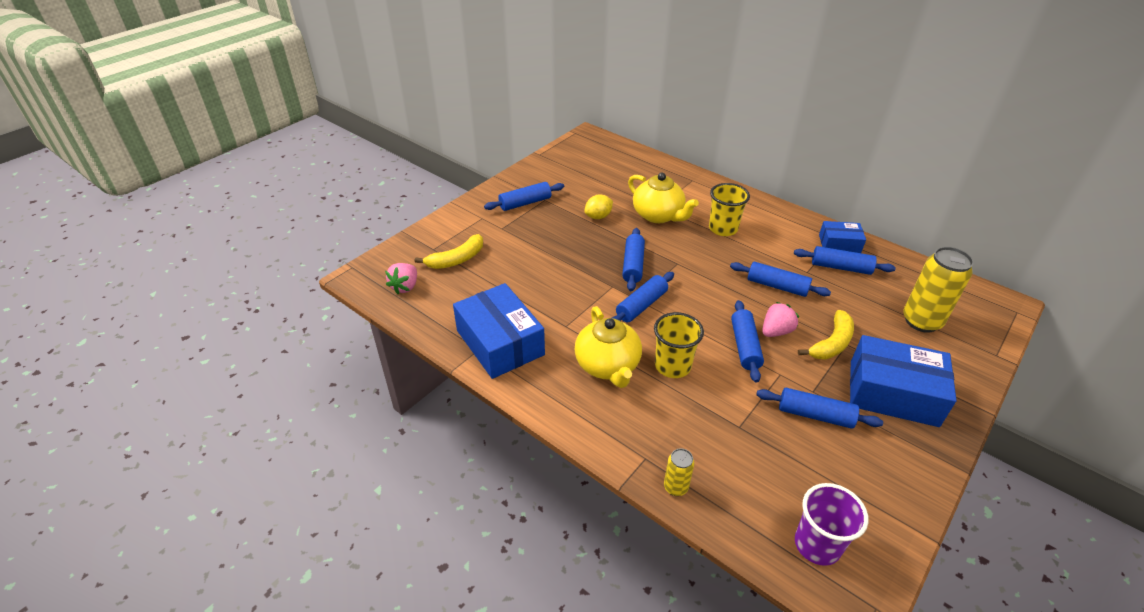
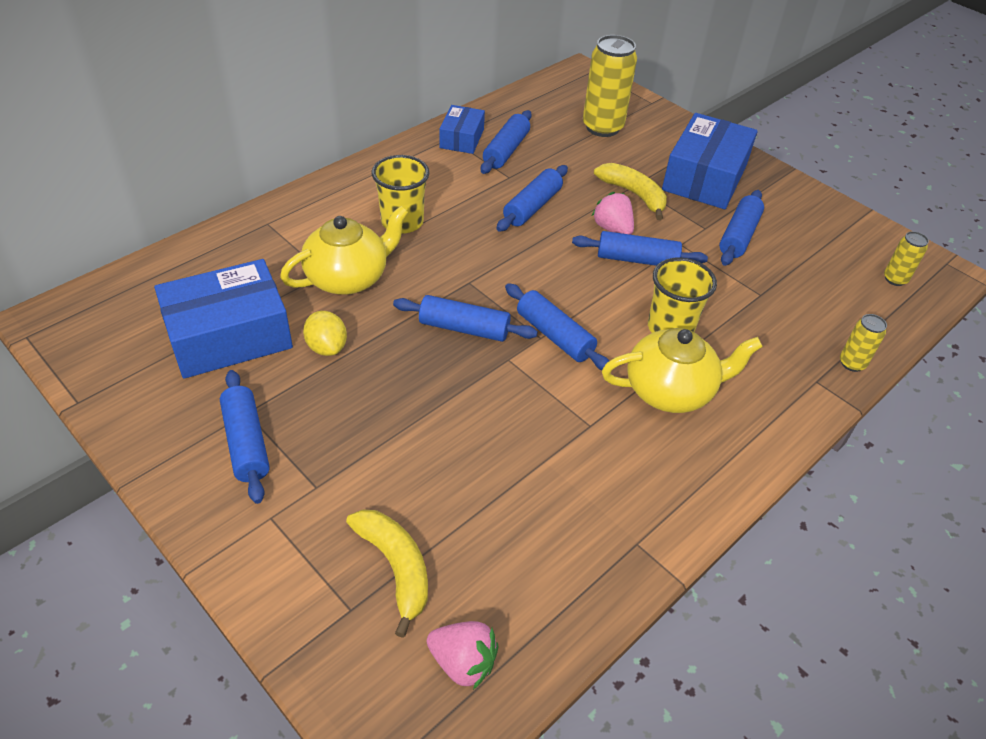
camera: 85 degrees left, 5 degrees up
(500, 342) = (623, 512): blue box -> blue box (229, 335)
(817, 545) = (895, 279): purple cup -> yellow can

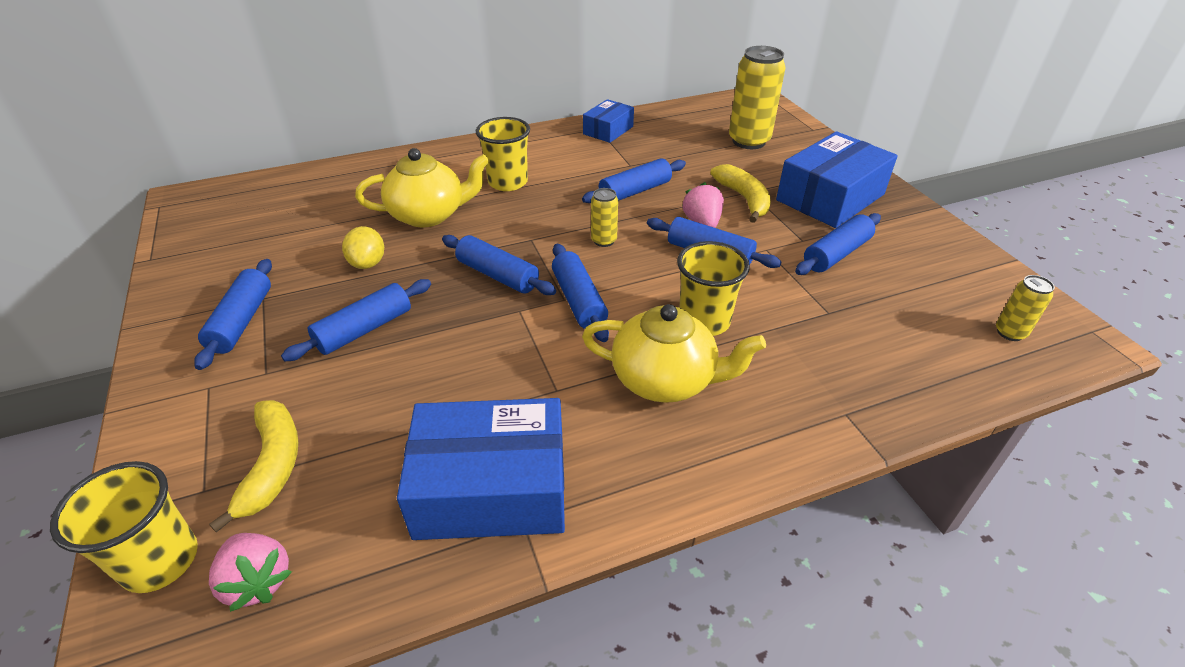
camera: 25 degrees right, 5 degrees down
(229, 335) = (299, 237): blue box -> blue box (491, 487)
(364, 678) = (160, 561): none -> yellow cup
(506, 150) = (642, 145): blue rolling pin -> blue rolling pin (364, 329)
(852, 363) = (903, 406): yellow can -> yellow can (604, 241)

